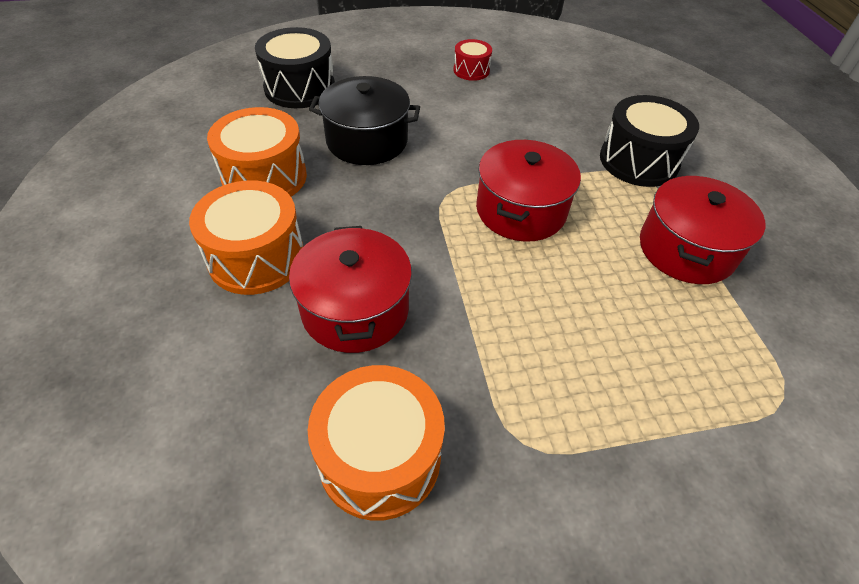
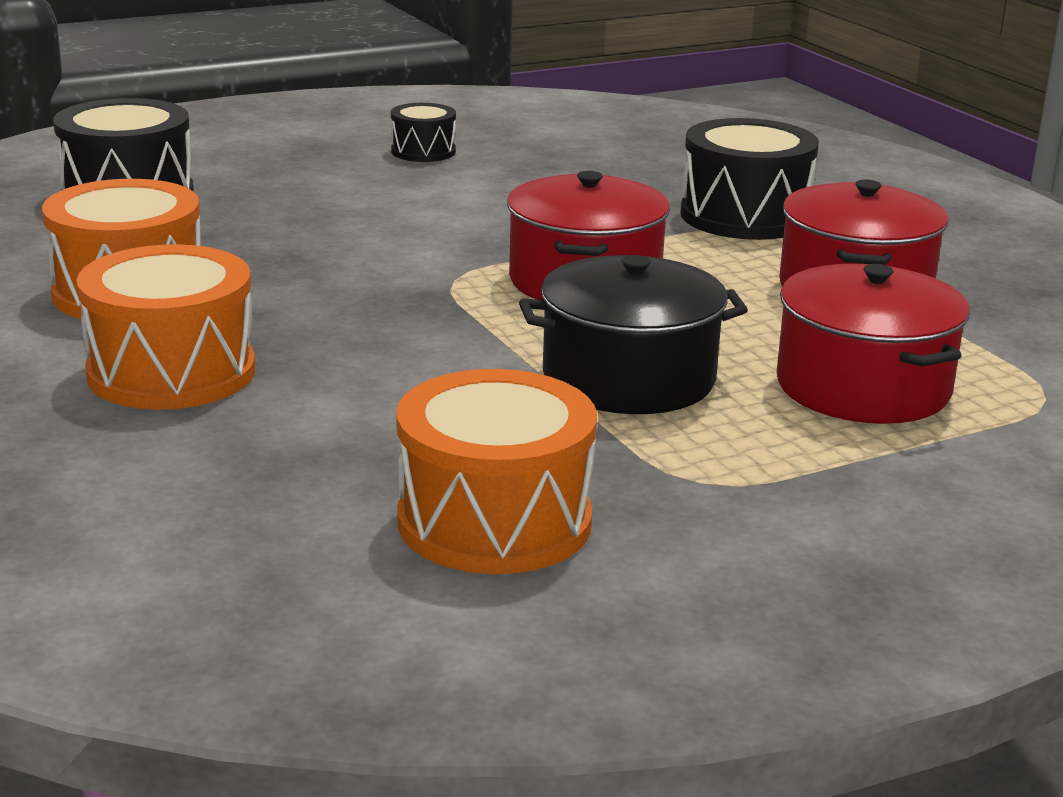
camera: 15 degrees left, 25 degrees down
(355, 309) = (372, 401): red pot -> red pot (862, 387)
(367, 141) = (286, 239): black pot -> black pot (629, 378)
(471, 70) = (423, 151): red drum -> black drum

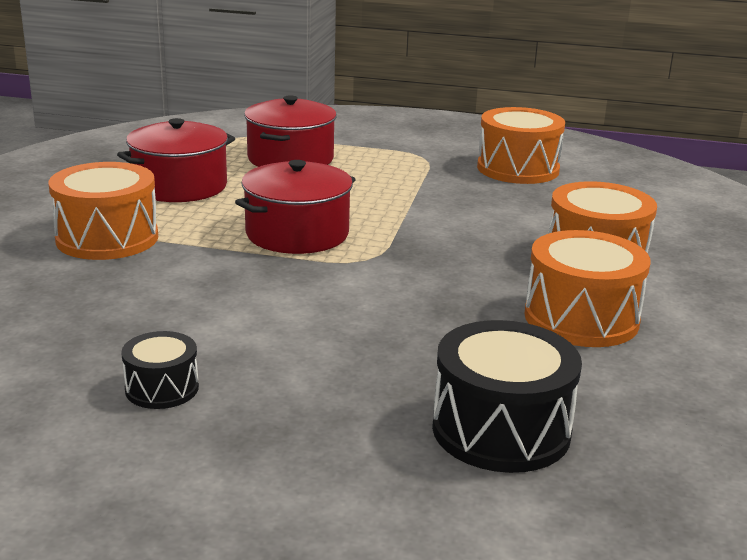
camera: 140 degrees left, 0 degrees up
(629, 378) = (377, 189): black pot -> none
(745, 216) = (107, 238): black drum -> orange drum

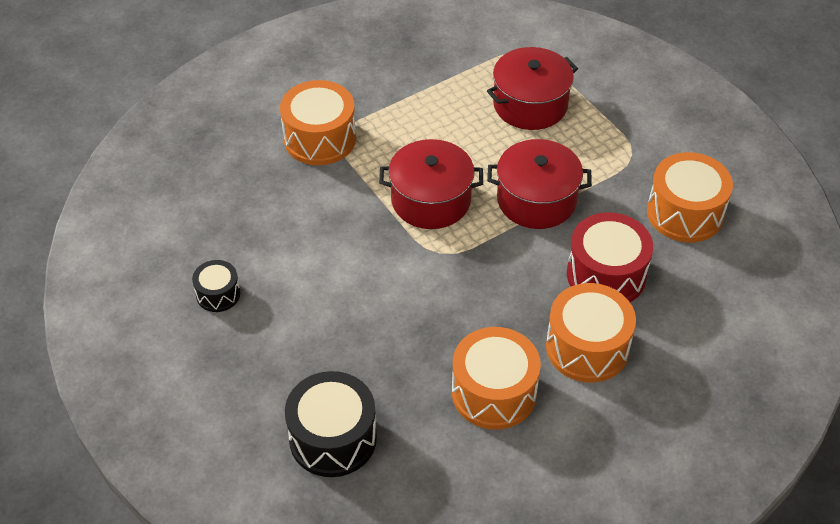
camera: 45 degrees right, 25 degrees up
(180, 186) = (419, 101): red pot -> red pot (536, 200)
(527, 217) = (606, 275): none -> red drum

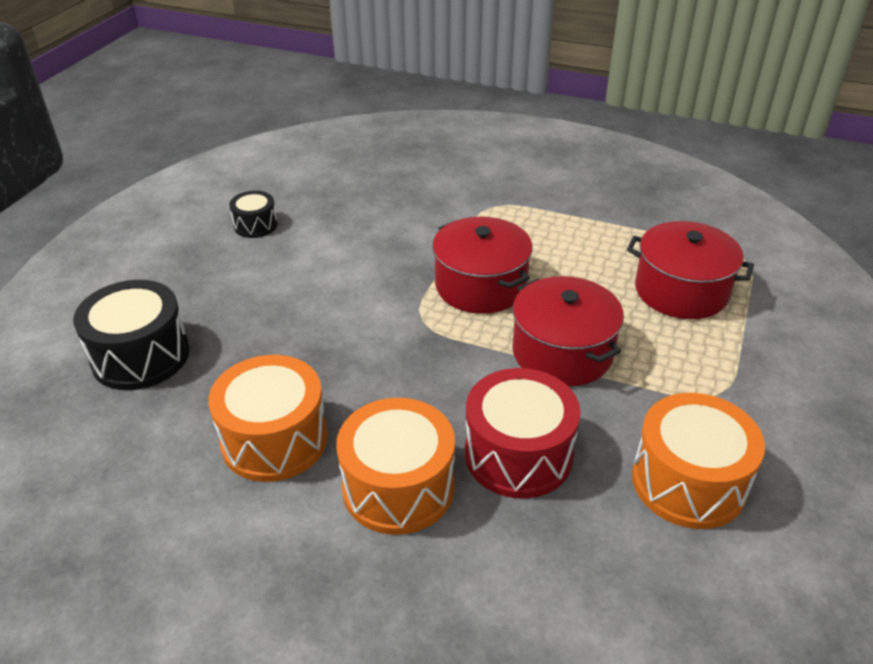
camera: 55 degrees right, 10 degrees down
(320, 138) = (478, 197): orange drum -> none

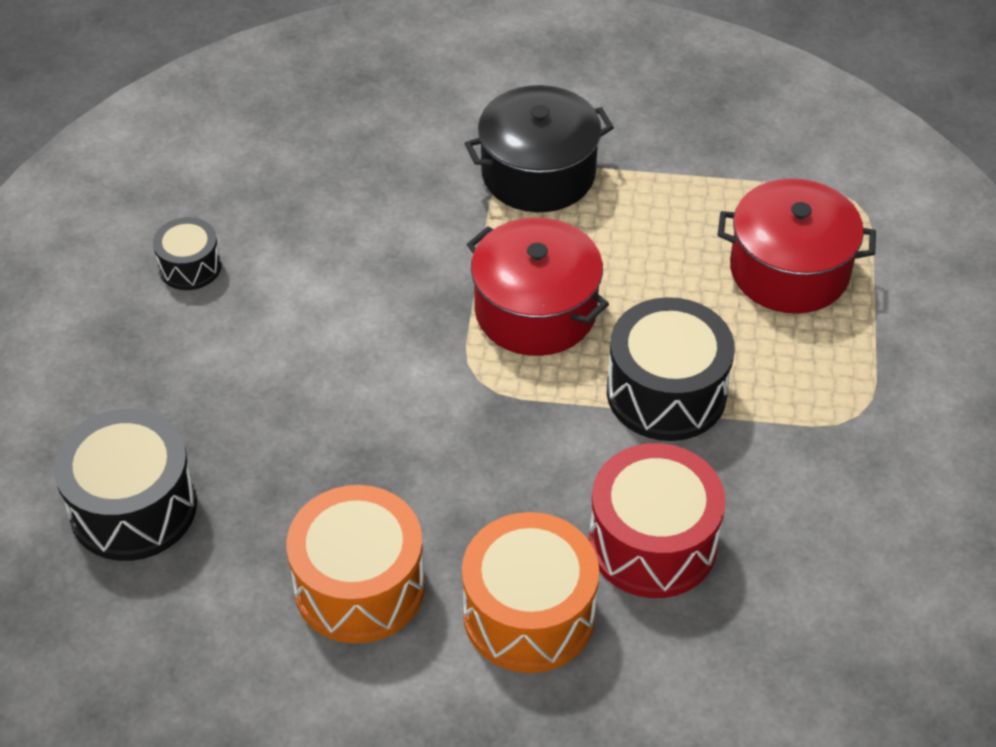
camera: 15 degrees left, 10 degrees up
(512, 209) = (538, 173): none -> black pot
(562, 352) = (666, 392): red pot -> black drum
(688, 482) = (848, 536): orange drum -> none

